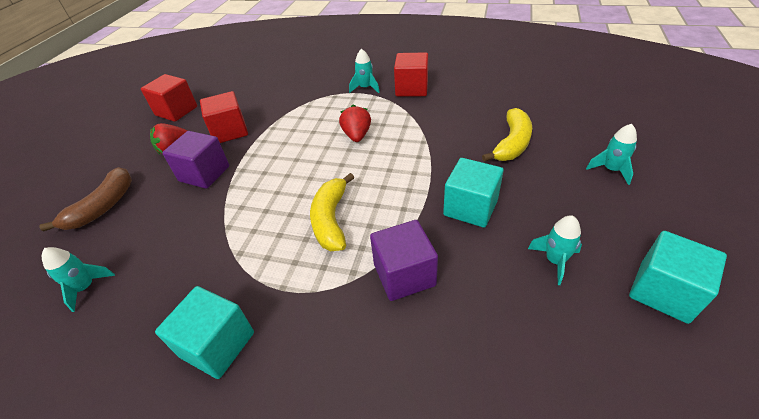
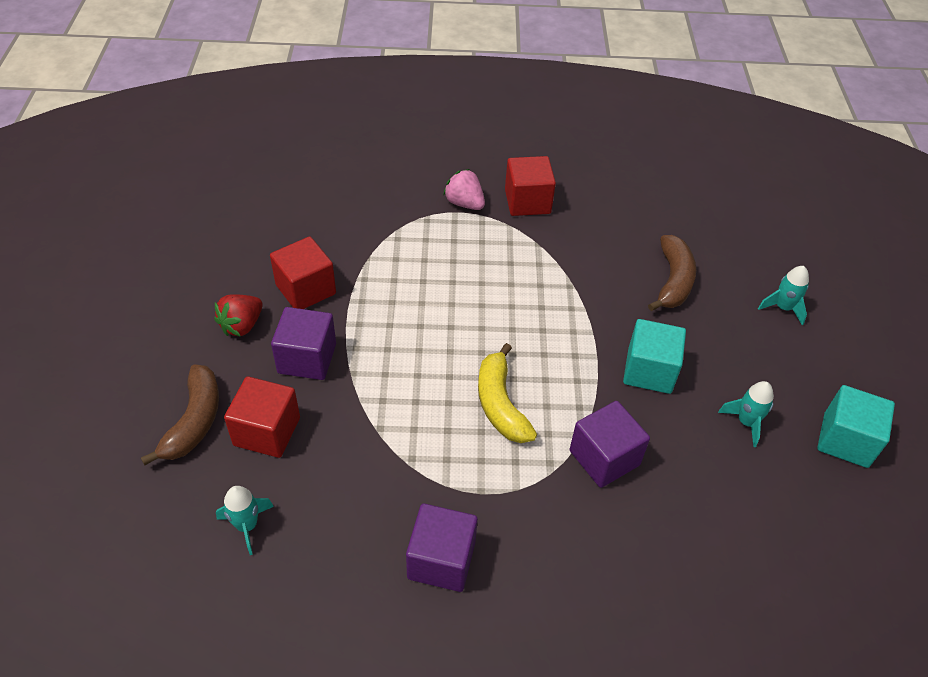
camera: 20 degrees left, 5 degrees up
(176, 111) = (203, 259): red cube -> red cube (267, 431)
(217, 344) = (441, 560): turquoise cube -> purple cube
(357, 136) = (484, 283): red strawberry -> none
(365, 88) = (464, 203): turquoise rocket -> pink strawberry
(512, 144) = (673, 281): yellow banana -> brown banana

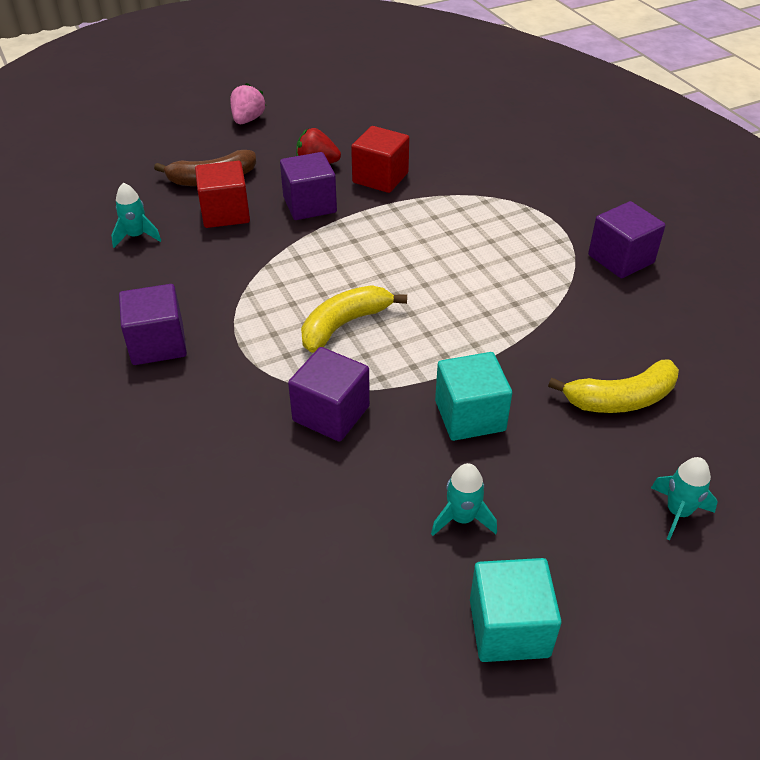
camera: 65 degrees right, 5 degrees down
(464, 203) = (572, 222): pink strawberry -> pink strawberry (248, 120)
(527, 201) = (621, 259): red cube -> purple cube
(673, 281) = (621, 399): brown banana -> yellow banana

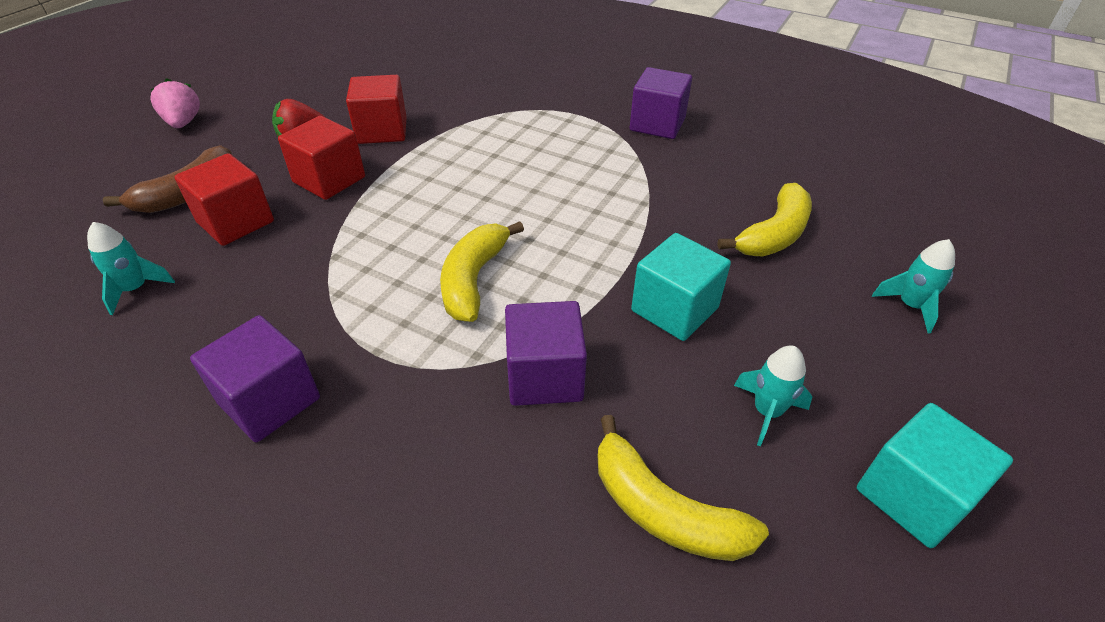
camera: 35 degrees left, 0 degrees up
(309, 205) = (329, 180): purple cube -> red cube
(327, 534) = (663, 510): none -> yellow banana

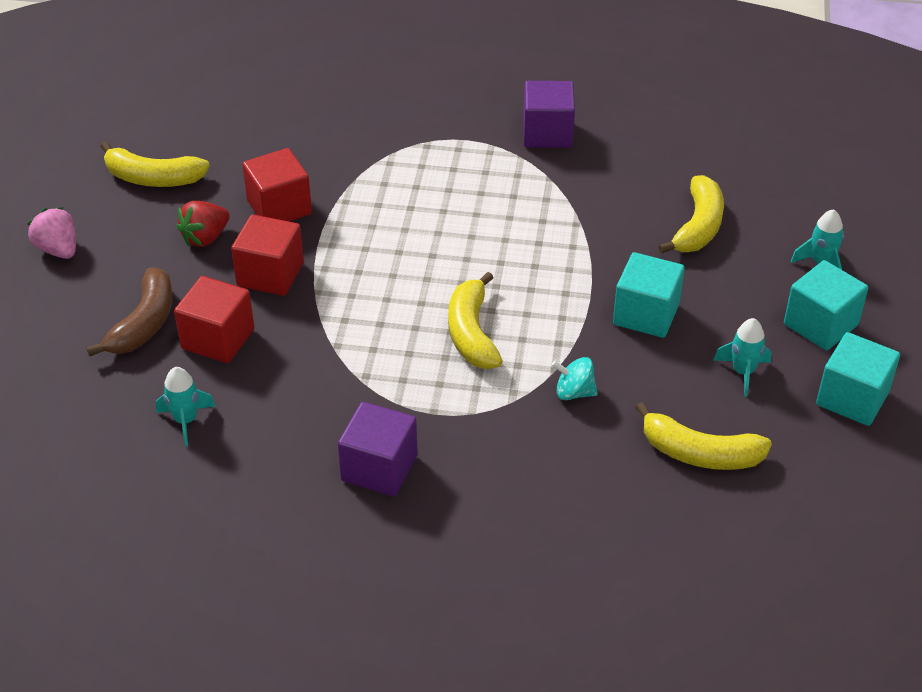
camera: 20 degrees left, 0 degrees up
(303, 90) = (153, 178): none -> yellow banana
(544, 376) = (574, 392): purple cube -> turquoise spinning top
(891, 379) = (820, 324): none -> turquoise cube

